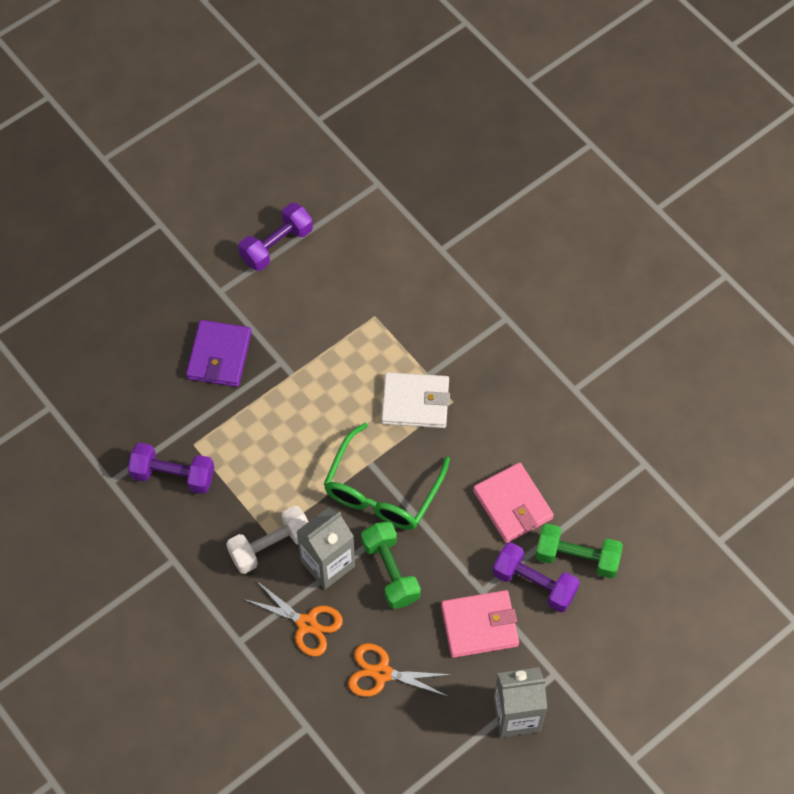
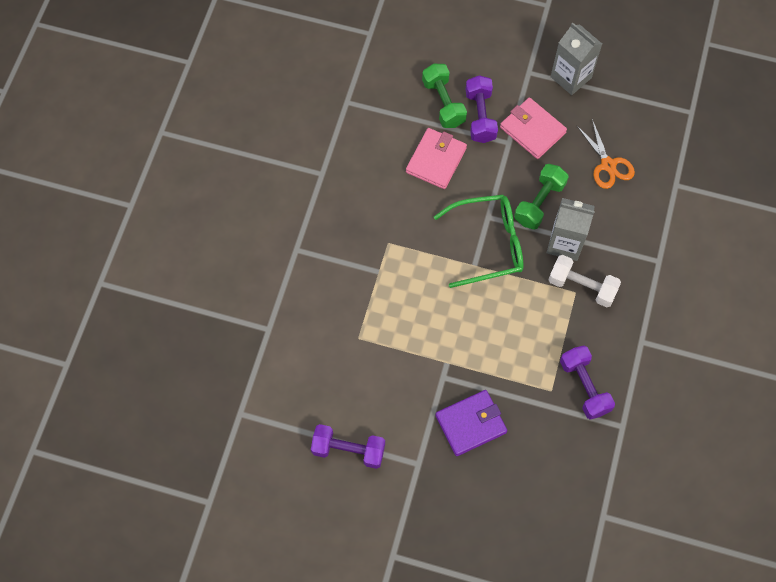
camera: 125 degrees left, 5 degrees up
(307, 624) = (614, 228): orange scissors -> none
(415, 402) = (407, 266): white wallet -> none

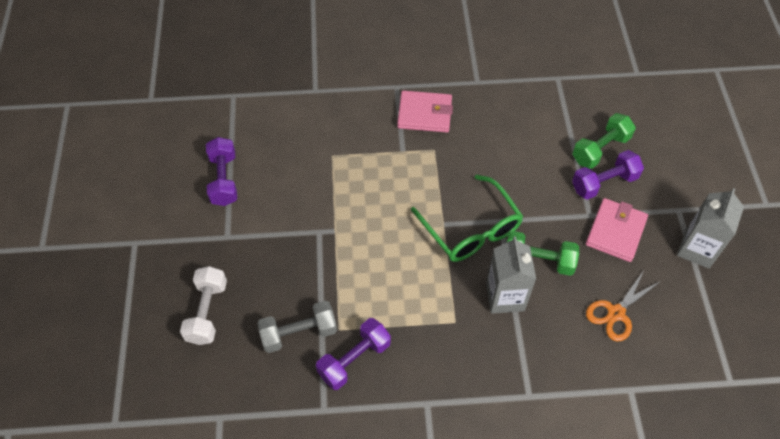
camera: 70 degrees right, 10 degrees down
(436, 160) = (537, 161): pink wallet -> pink wallet (424, 114)
(471, 424) = (280, 268): purple wallet -> none
(544, 426) = (299, 333): none -> grey dumbbell
(582, 286) = (464, 326): white dumbbell -> white dumbbell (207, 312)

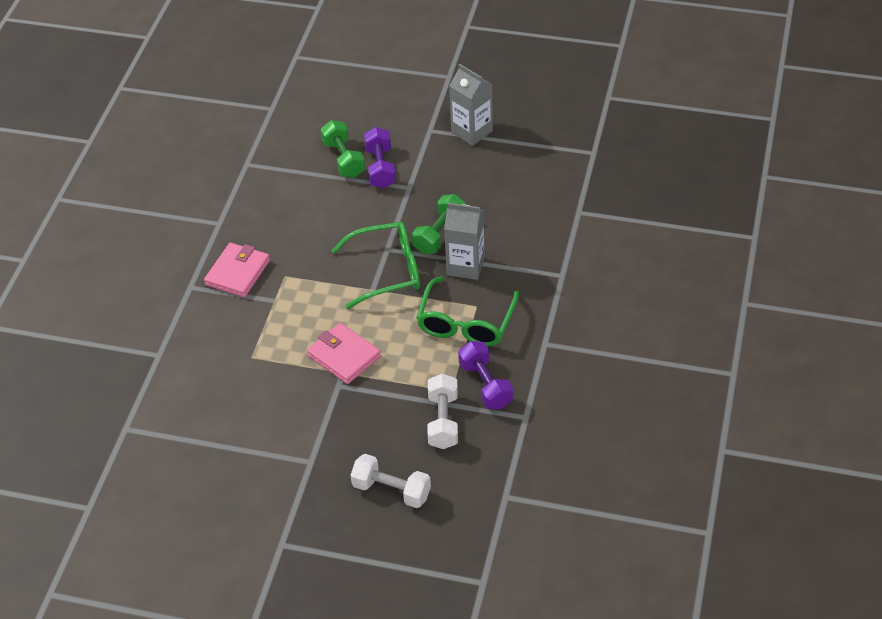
camera: 70 degrees left, 10 degrees down
(224, 180) = (237, 454): purple dumbbell -> none
(299, 333) = (443, 421): grey dumbbell -> white dumbbell
(429, 319) = (466, 323): none -> green glasses
(615, 232) = (433, 176): pink wallet -> pink wallet (344, 356)
(616, 313) = (509, 199): orange scissors -> none

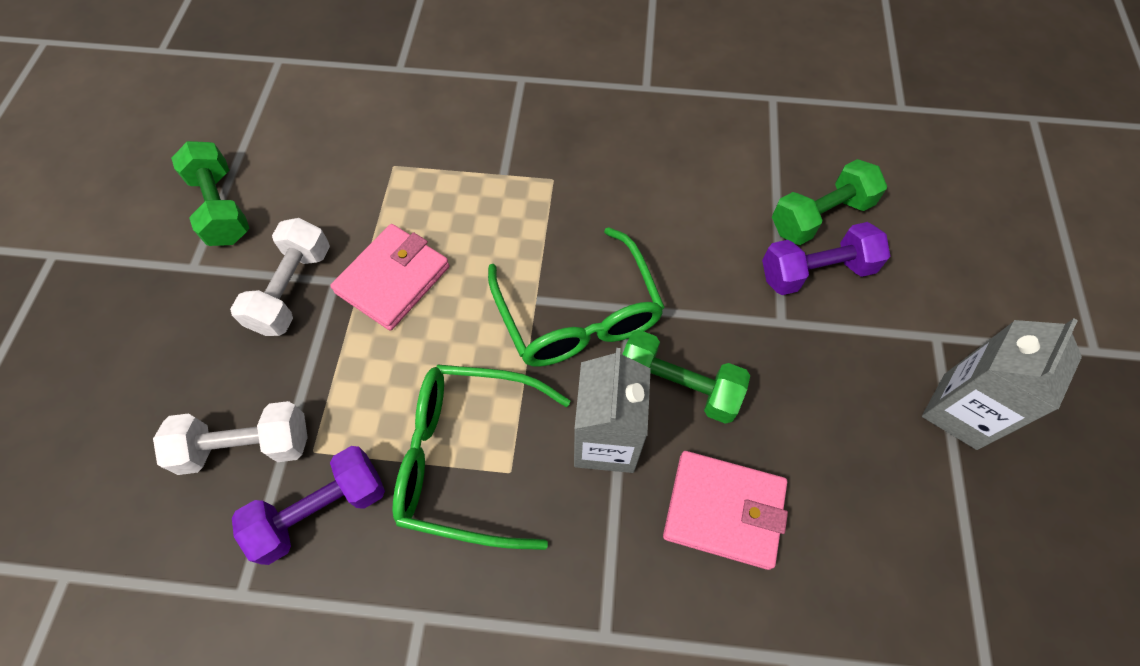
camera: 80 degrees right, 15 degrees up
(238, 273) = (552, 124): pink wallet -> pink wallet (723, 510)
(264, 450) = (222, 208): none -> green dumbbell
(391, 491) = (115, 385): white dumbbell -> white dumbbell (292, 289)

